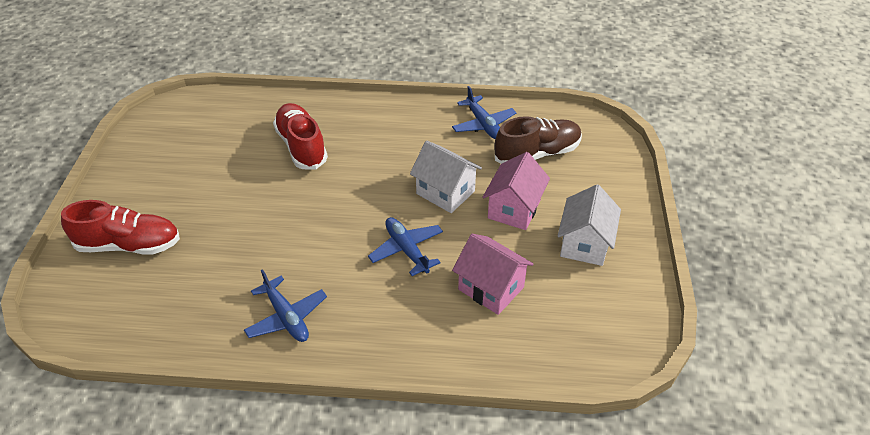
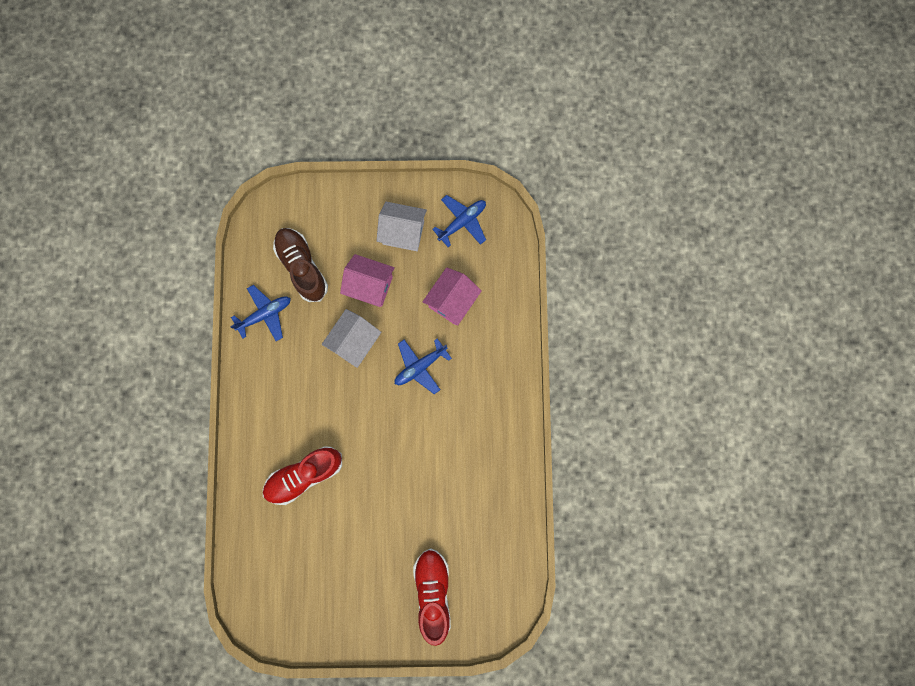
camera: 95 degrees left, 35 degrees up
(286, 317) = (491, 446): blue plane -> blue plane (462, 222)

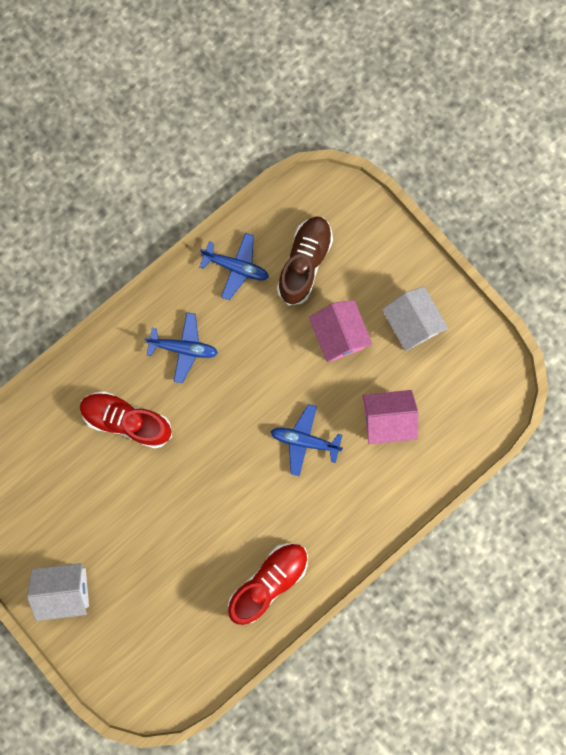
camera: 50 degrees right, 0 degrees up
(355, 341) = (278, 365): white house -> white house (65, 589)
(433, 592) = (119, 618): red shoe -> red shoe (269, 581)
(462, 222) = (466, 368): blue plane -> blue plane (184, 348)

